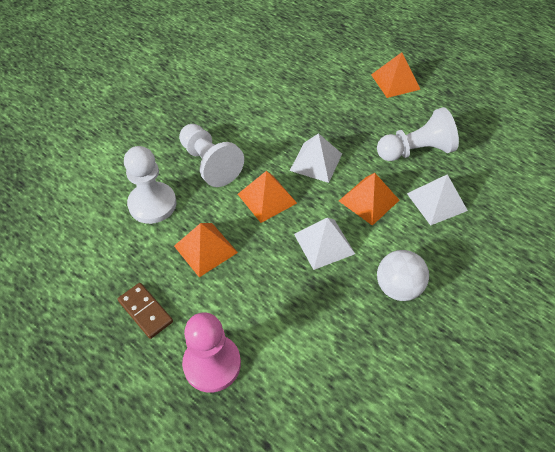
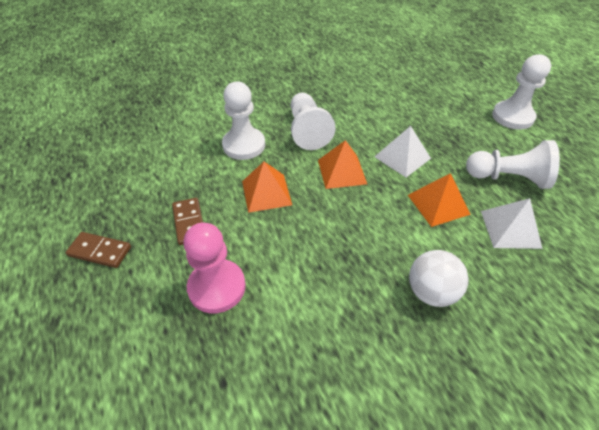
camera: 25 degrees right, 5 degrees down
(70, 380) = (100, 251): none -> brown domino
(324, 243) = (375, 226): white pyramid -> none
(395, 82) = (512, 117): orange pyramid -> white pawn

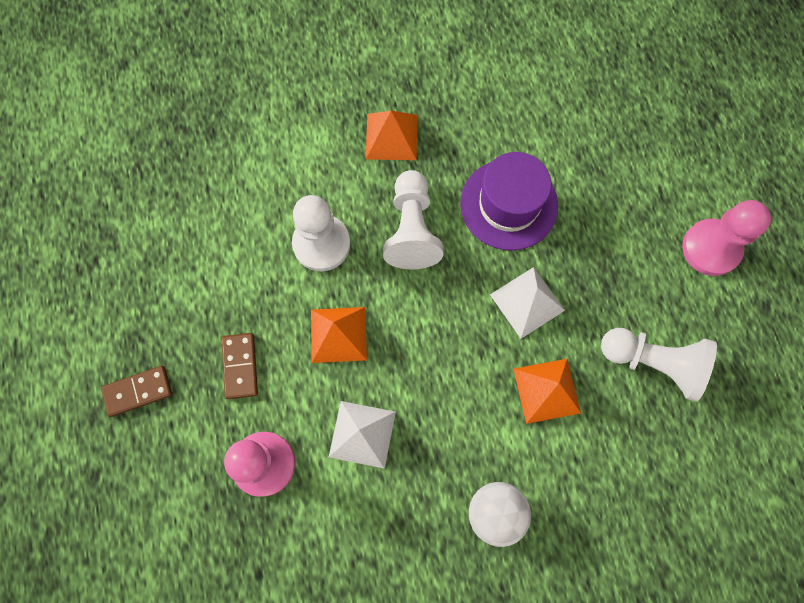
camera: 10 degrees right, 25 degrees up
(100, 251) = (138, 391): brown domino -> brown domino turned 45 degrees counterclockwise
(342, 171) = (440, 314): orange pyramid -> orange pyramid (391, 136)
(370, 112) = (509, 204): none -> purple hat
(510, 229) = (620, 443): white pyramid -> white pyramid (362, 434)
(512, 117) = (711, 248): white pawn -> pink pawn

